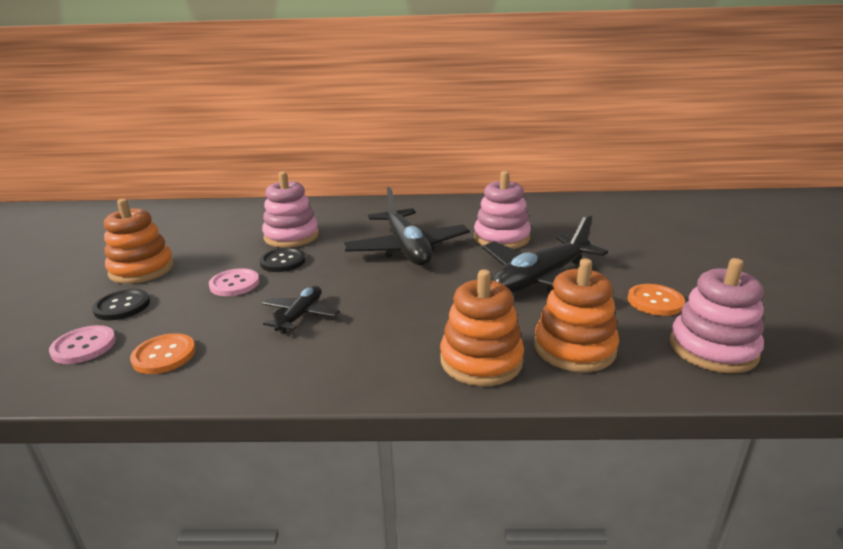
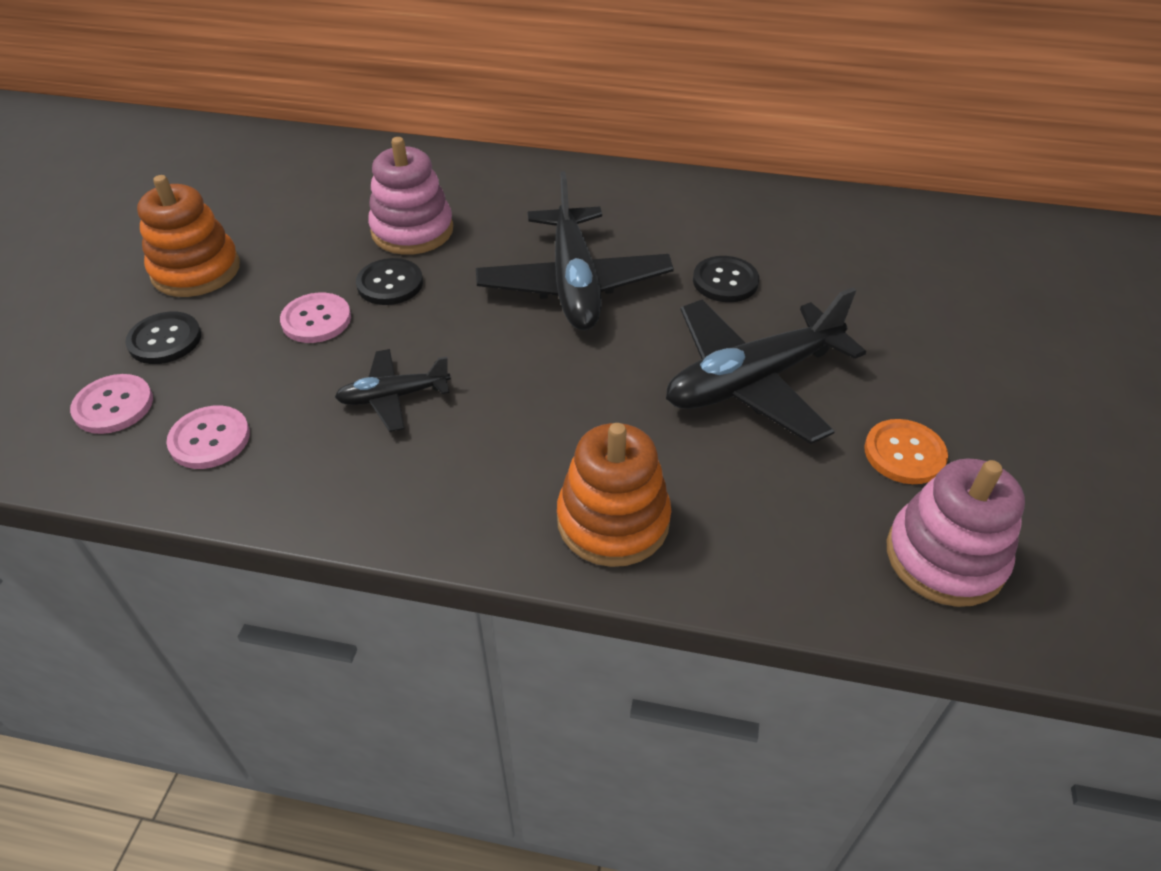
camera: 10 degrees right, 20 degrees up
(164, 355) = (210, 439): orange button -> pink button
(300, 315) = (394, 397): black plane -> black plane turned 135 degrees counterclockwise
(501, 238) = (725, 281): pink stacking toy -> black button
(574, 348) = (748, 521): orange stacking toy -> none

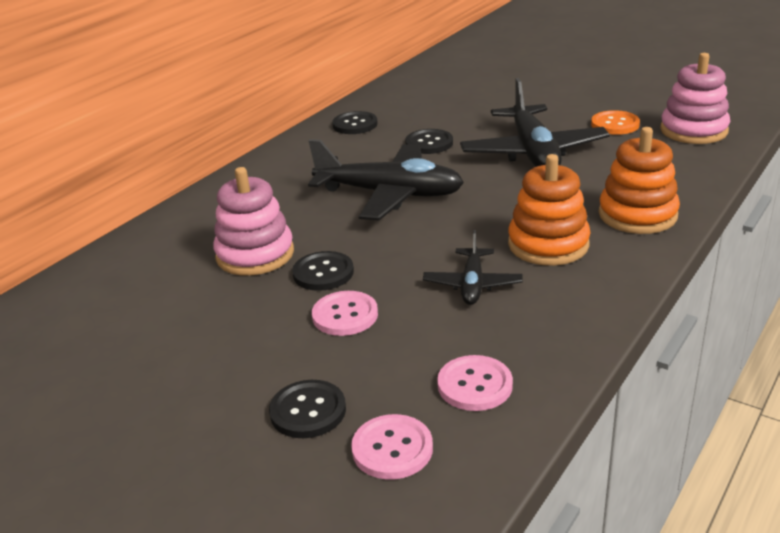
camera: 65 degrees left, 15 degrees down
(196, 270) = (203, 386): orange stacking toy -> orange stacking toy (548, 244)
(742, 209) = (355, 124): none -> black button

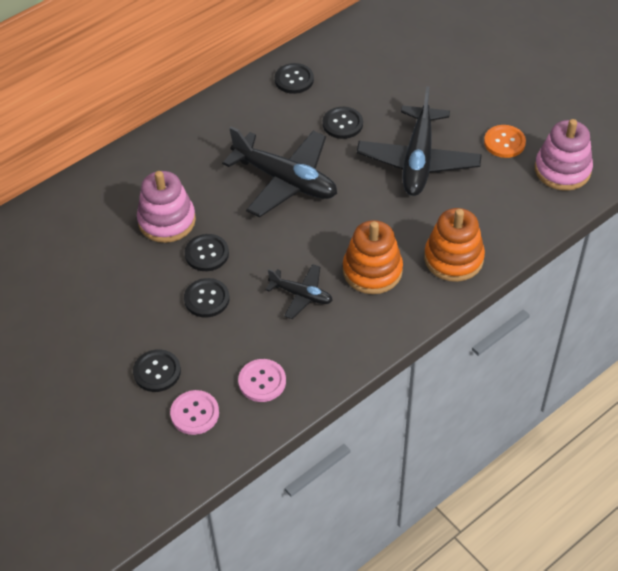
camera: 15 degrees right, 20 degrees up
(345, 315) = (206, 299): pink button -> black button
(472, 284) = (301, 295): black plane -> black plane turned 90 degrees counterclockwise

